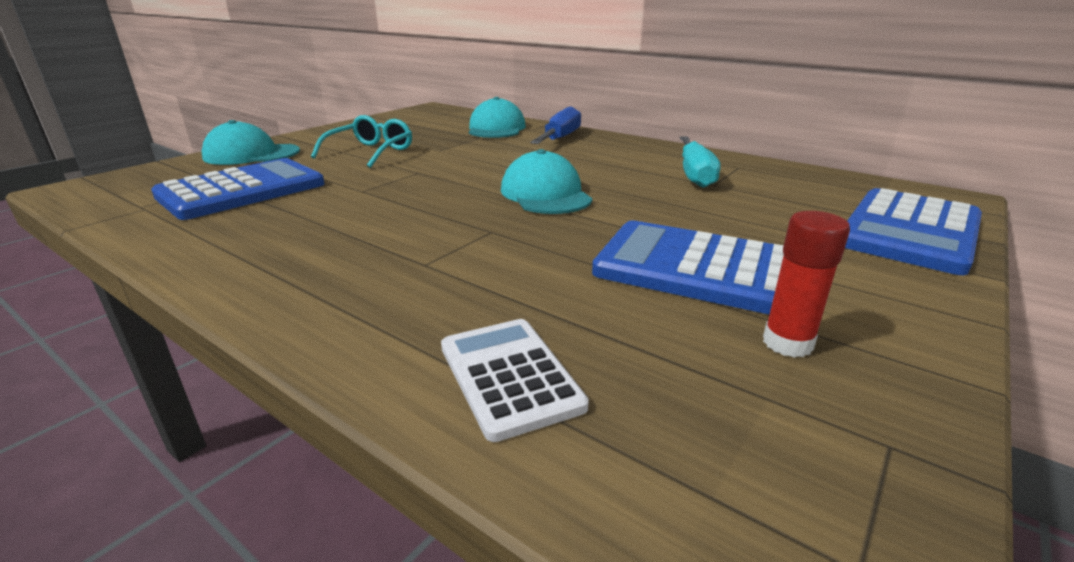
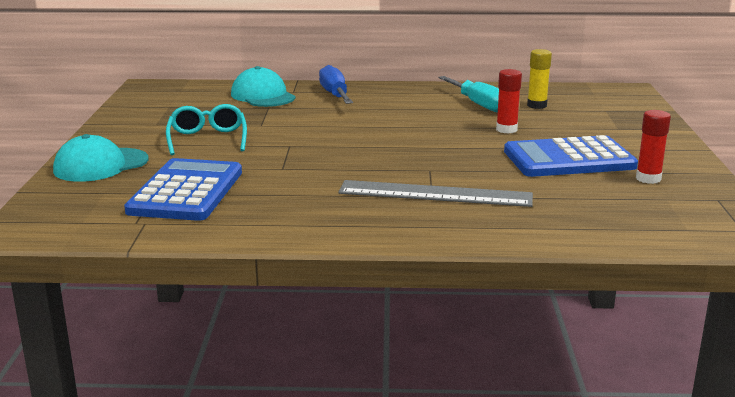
camera: 35 degrees left, 5 degrees down
(432, 262) = (435, 194): none -> grey ruler
(509, 376) = (568, 223): white calculator -> none
(545, 194) = (414, 139): turquoise cap -> none
(677, 208) = (506, 130): none -> red glue stick
(771, 190) = (537, 105): none -> yellow glue stick
(909, 231) = (632, 114): blue calculator -> none

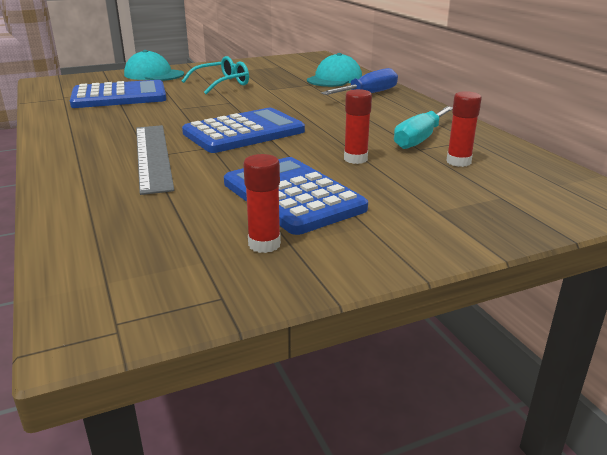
camera: 65 degrees right, 5 degrees up
(400, 153) = (244, 132): none -> blue calculator
(537, 105) = (458, 162): yellow glue stick -> red glue stick

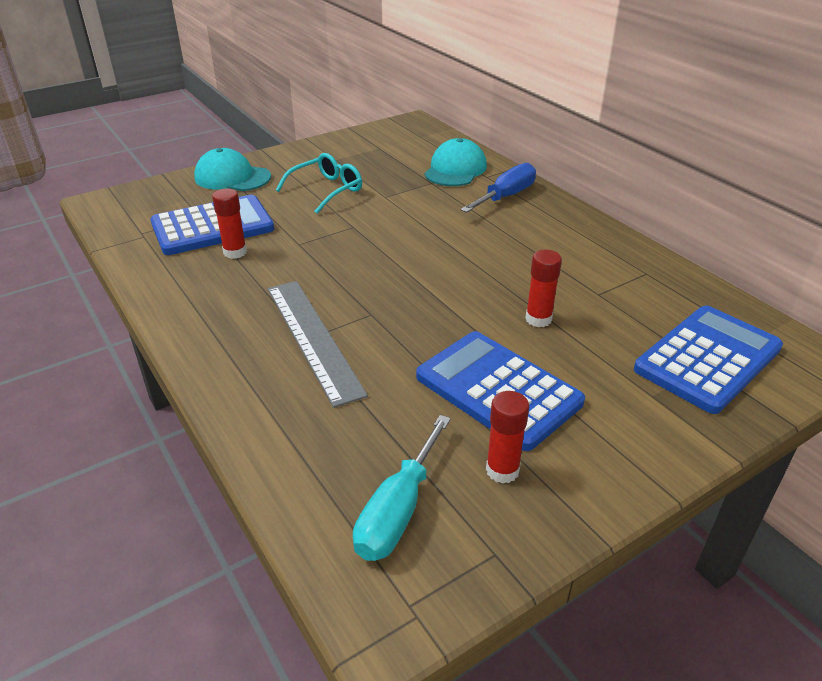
camera: 10 degrees left, 10 degrees up
(244, 132) = (396, 283): blue calculator -> blue calculator (708, 359)
(419, 139) = (593, 277): turquoise screwdriver -> turquoise screwdriver (398, 511)
(458, 162) = (646, 312): red glue stick -> red glue stick (235, 252)

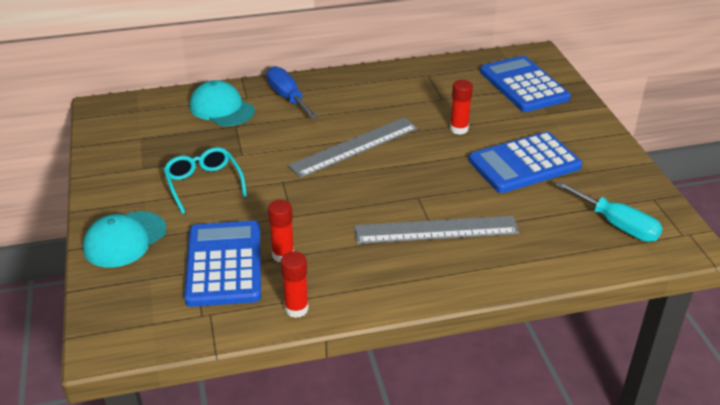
camera: 70 degrees left, 0 degrees up
(443, 253) = (355, 147): none -> grey ruler
(502, 470) = (594, 180): red glue stick -> red glue stick (296, 309)

